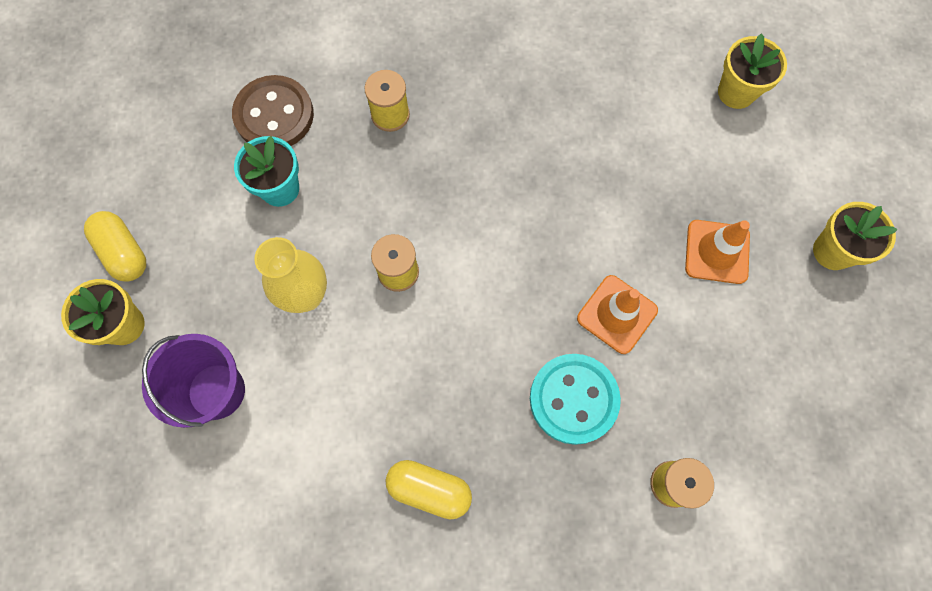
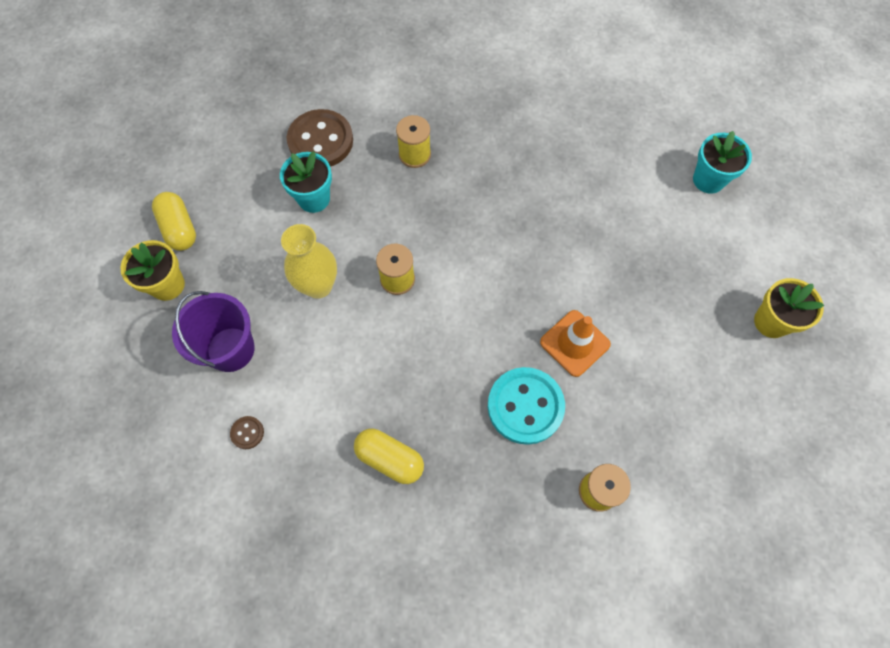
camera: 10 degrees right, 5 degrees down
(256, 488) = (247, 433): none -> brown button
(717, 252) = (670, 306): orange traffic cone -> none
(736, 92) = (708, 180): yellow flower pot -> turquoise flower pot

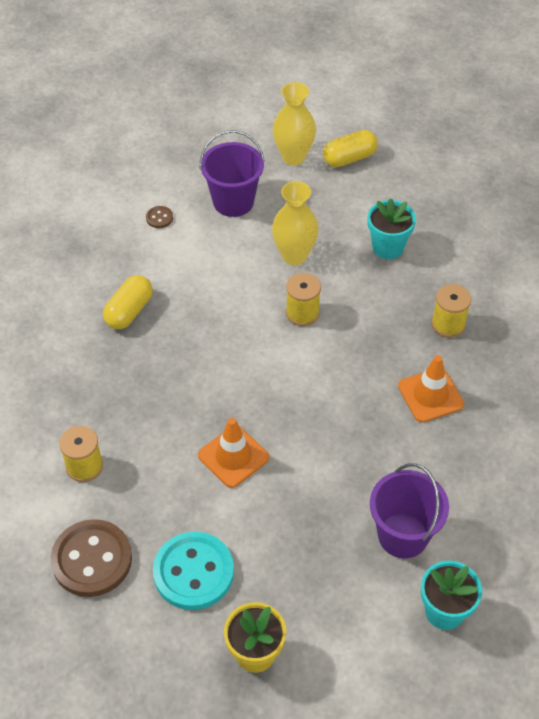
camera: 90 degrees right, 15 degrees down
(167, 285) = (293, 157): yellow flower pot -> yellow vase
(320, 141) = (455, 249): brown button -> brown button (92, 559)
(496, 174) = (430, 395): none -> orange traffic cone
(525, 406) = (170, 412): turquoise button -> turquoise button (193, 572)
(643, 205) = (403, 535): none -> purple bucket

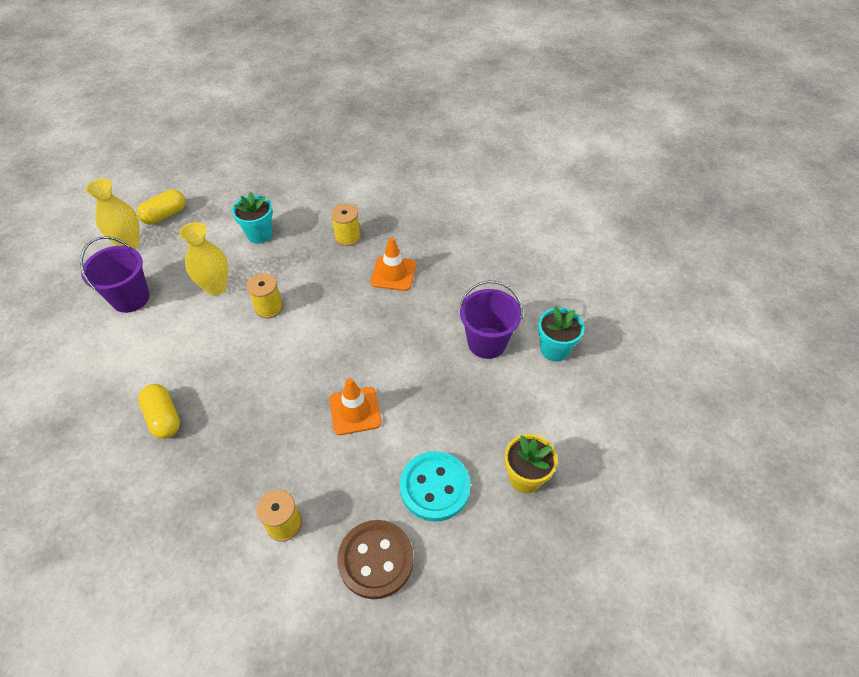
camera: 60 degrees left, 0 degrees up
(159, 218) = (94, 352): brown button -> none
(349, 158) = (165, 215): yellow capsule -> yellow capsule turned 45 degrees clockwise

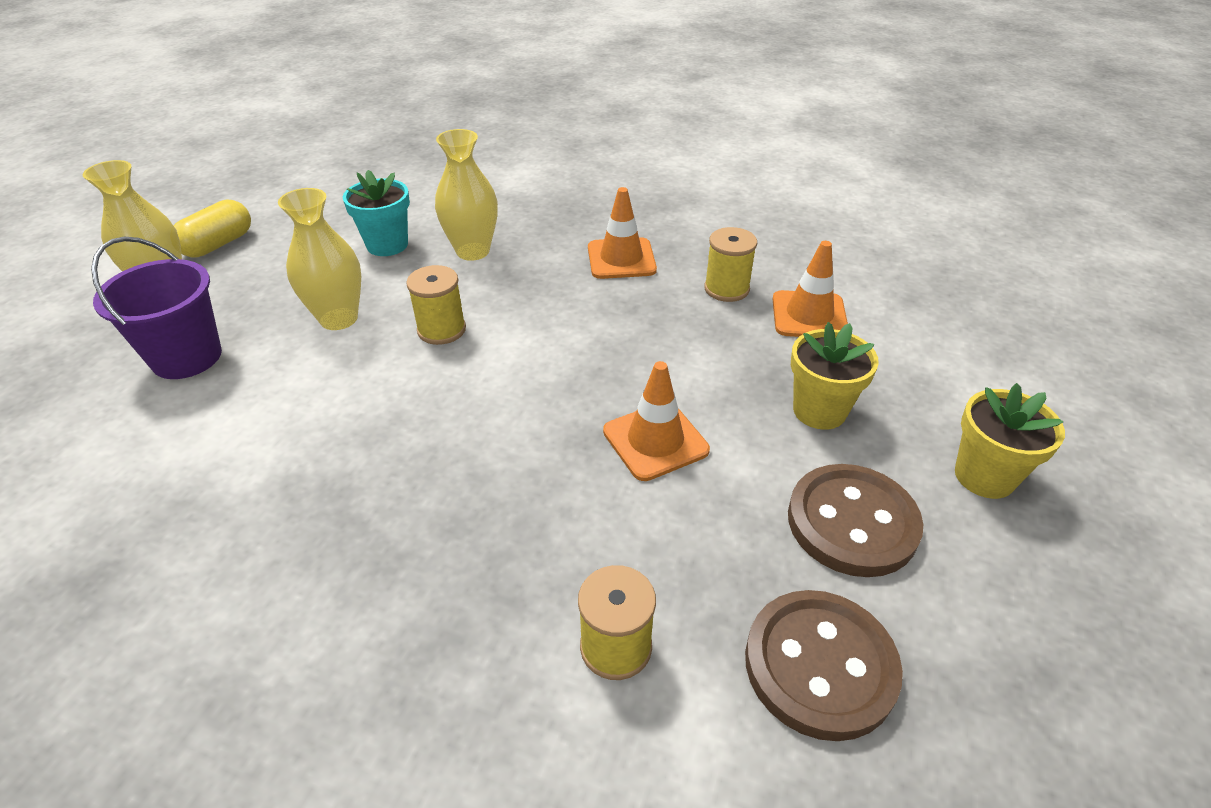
camera: 15 degrees left, 10 degrees down
(164, 418) = (306, 521): yellow capsule -> none
(307, 249) = (473, 251): none -> yellow vase
(347, 237) = (529, 228): yellow spool -> yellow spool (726, 289)
(435, 487) = (852, 522): turquoise button -> brown button
(456, 412) = (819, 411): none -> yellow flower pot
(486, 342) = (809, 315): purple bucket -> orange traffic cone
(554, 349) = (911, 307): turquoise flower pot -> none

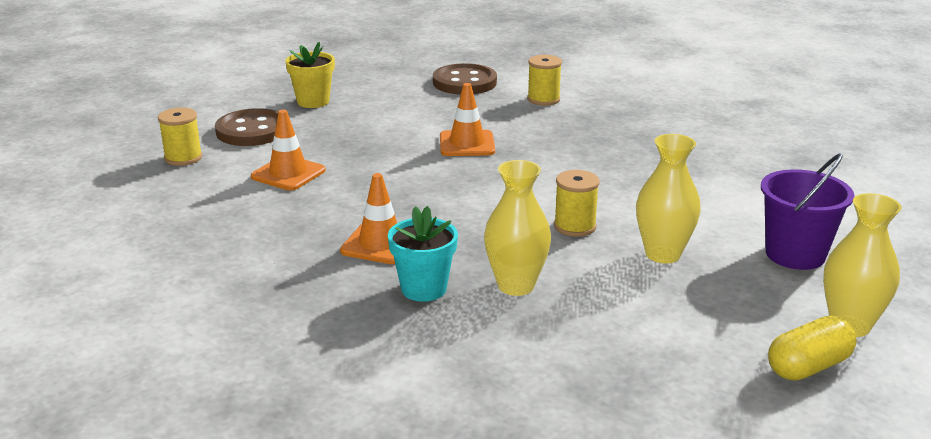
camera: 155 degrees left, 15 degrees down
(387, 245) = (604, 315): turquoise flower pot -> turquoise flower pot (424, 289)
(726, 289) = (322, 202): yellow spool -> yellow spool (183, 158)
(819, 411) = (357, 135): yellow flower pot -> none
(852, 522) = (400, 104): brown button -> brown button (252, 131)

